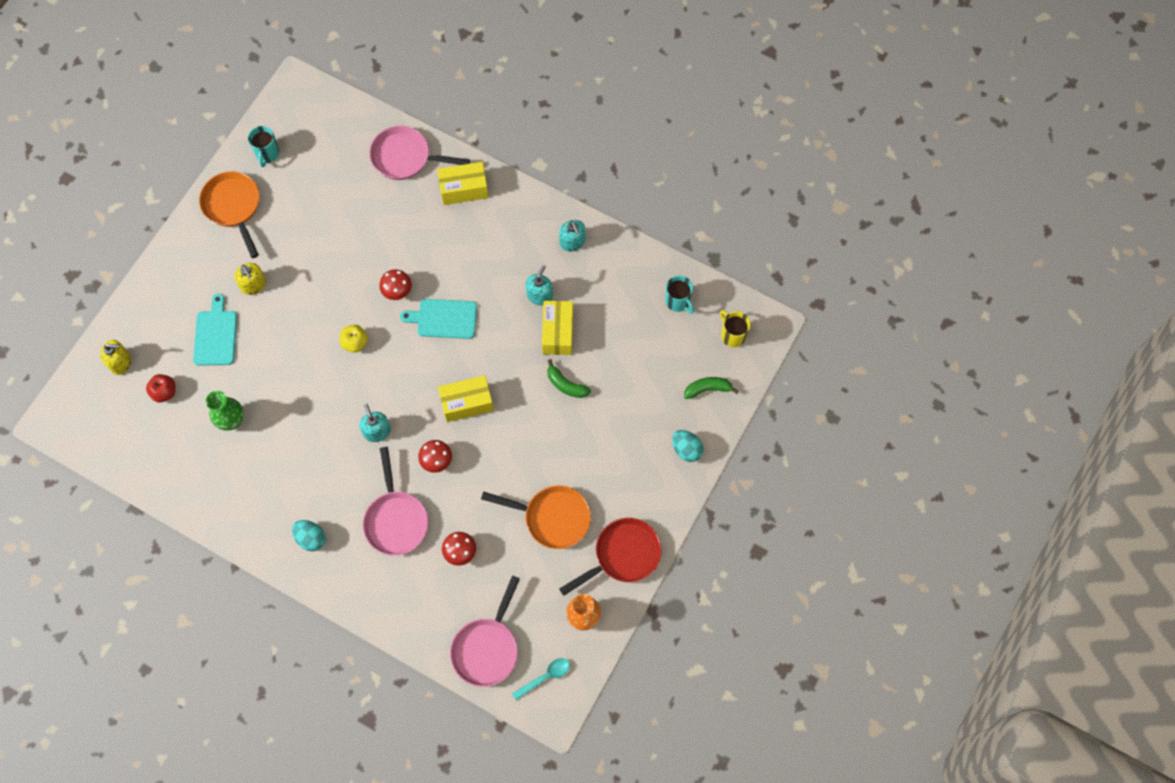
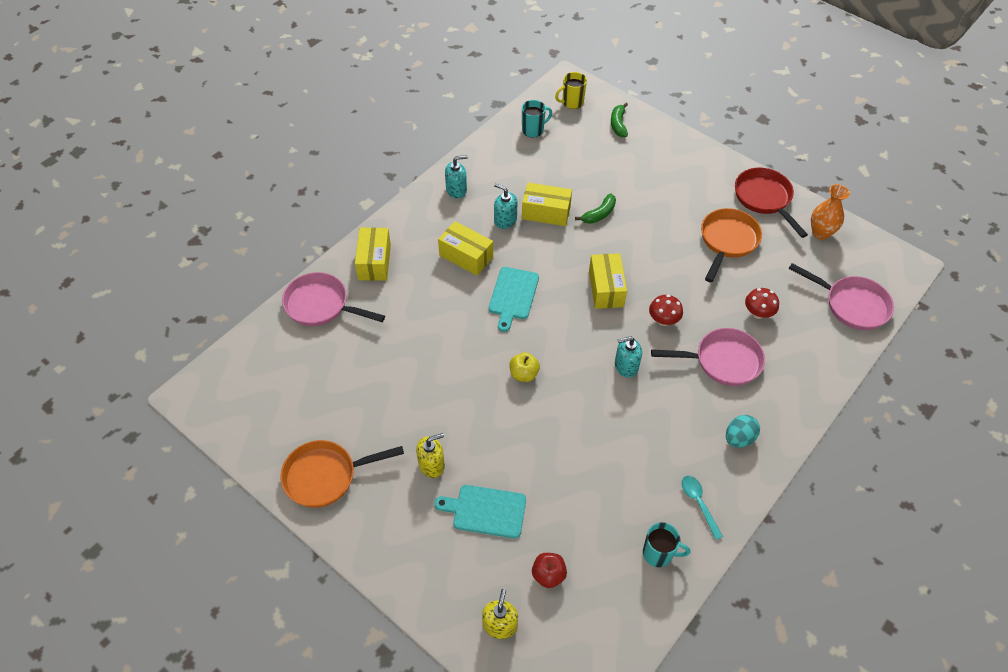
camera: 80 degrees left, 15 degrees down
(232, 421) = (595, 503): green vase -> none
(267, 154) = (268, 433): turquoise mug -> turquoise mug (658, 553)
(397, 291) = (473, 330): red mushroom -> none
(405, 157) = (321, 305): pink pan -> pink pan turned 90 degrees clockwise
(485, 268) = (466, 256): none -> yellow box
(545, 677) = (876, 266): turquoise spoon -> turquoise spoon (698, 503)
(686, 449) = (671, 145): turquoise egg -> none

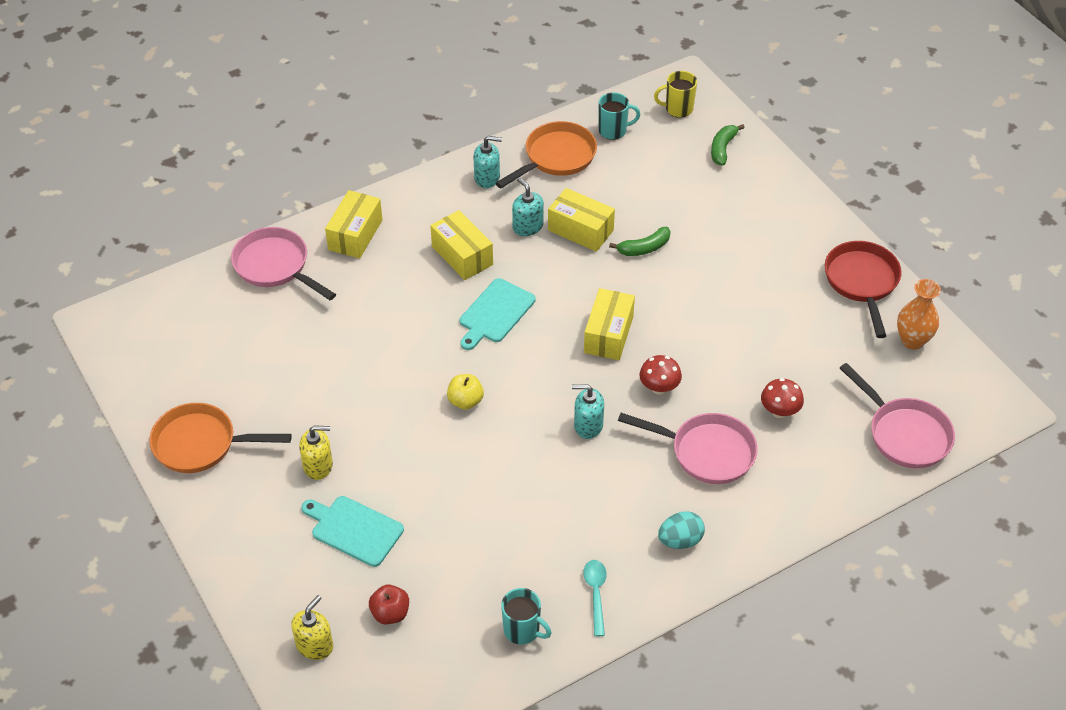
camera: 20 degrees right, 5 degrees down
(727, 241) = (787, 319): orange pan -> orange pan (556, 157)

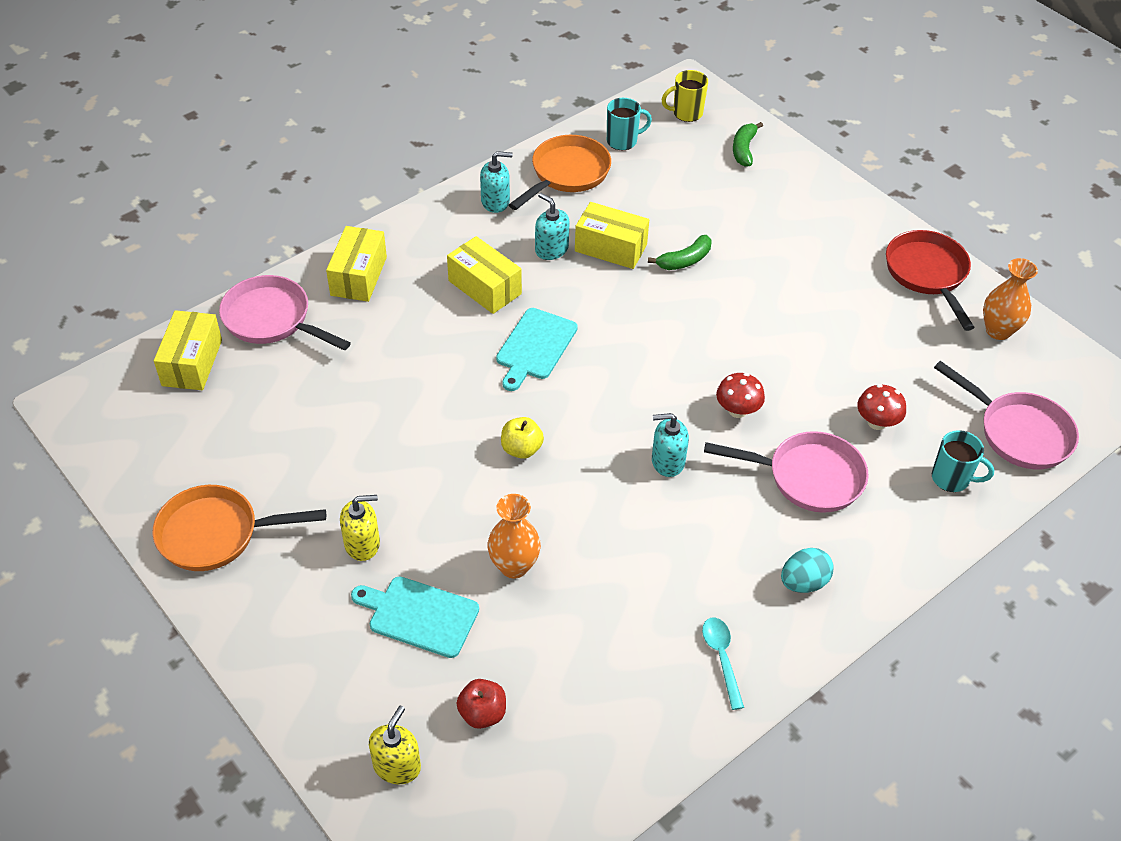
camera: 10 degrees left, 0 degrees up
(439, 498) = (514, 566): none -> orange vase
(522, 630) = (645, 714): turquoise mug -> turquoise mug (951, 478)
(608, 334) = (667, 357): yellow box -> yellow box (192, 362)

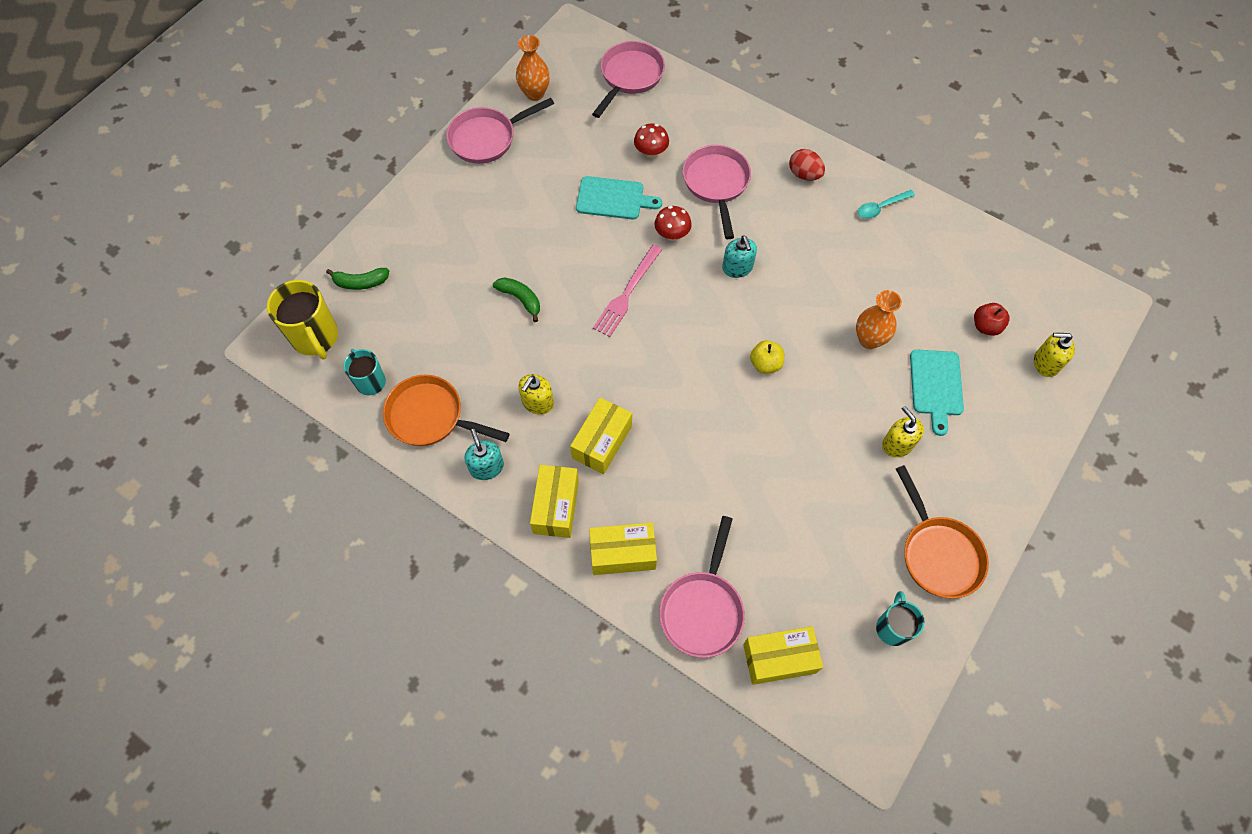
camera: 105 degrees left, 15 degrees up
(535, 347) = (657, 383): turquoise cutting board -> turquoise cutting board (613, 198)
(551, 249) = (537, 402): turquoise soap dispenser -> yellow soap dispenser
(610, 248) = (521, 357): yellow box -> yellow box (556, 506)
(664, 349) = (627, 293): none -> pink fork
(686, 113) = (316, 337): yellow mug -> yellow mug, size x1.61
(803, 582) = (804, 174): turquoise egg -> red egg
(927, 274) = (487, 138): red pan -> pink pan
(951, 478) = (685, 108): turquoise mug -> turquoise mug (892, 627)

